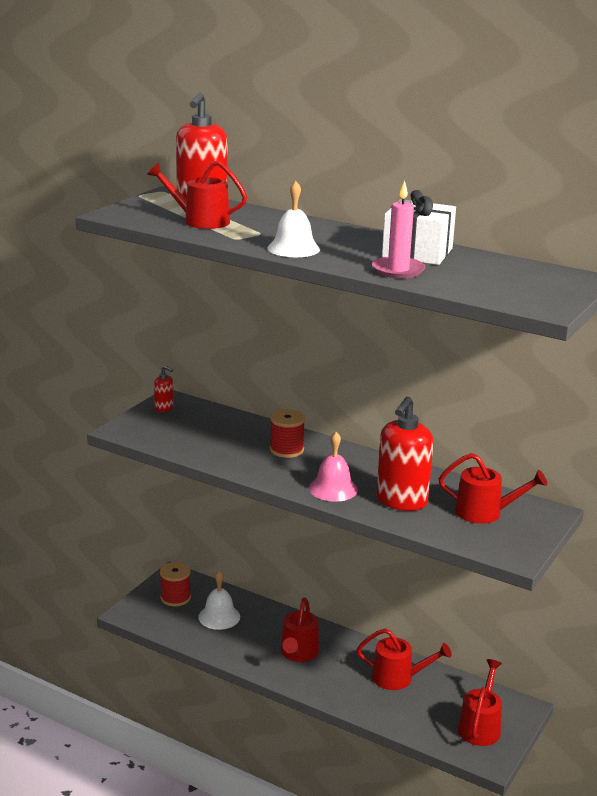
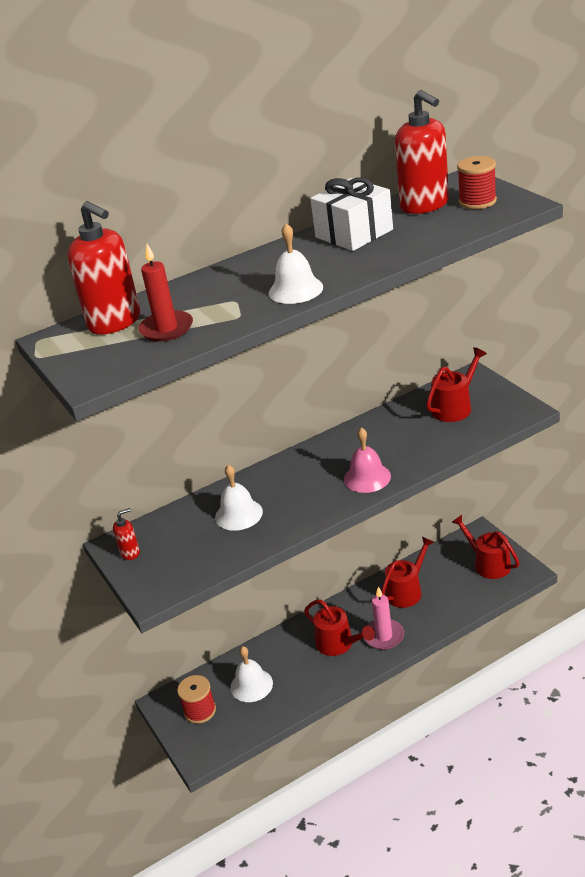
camera: 55 degrees left, 10 degrees up
(201, 221) = (166, 329): red watering can -> red candle
(240, 440) = (238, 514): none -> white bell
(286, 450) = (278, 488): red spool -> red spool (477, 201)
(398, 270) = (393, 249): pink candle -> pink candle (384, 636)
(401, 501) = (411, 445): red soap dispenser -> red soap dispenser (425, 205)

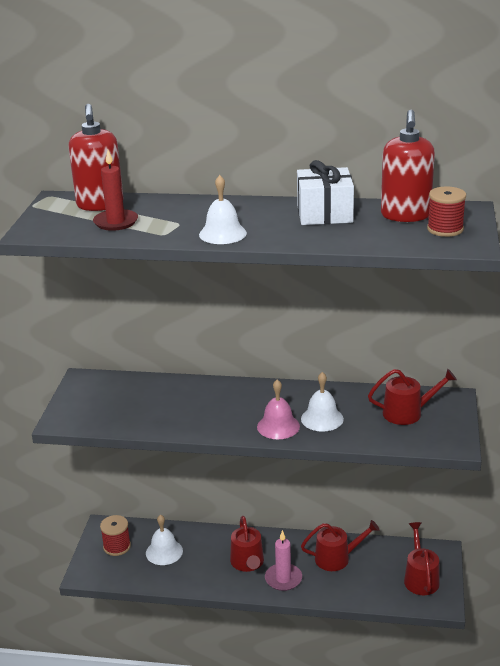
camera: 35 degrees right, 5 degrees down
(130, 553) = (82, 389): red soap dispenser -> none
(238, 514) = (170, 402): white bell -> white bell (322, 418)

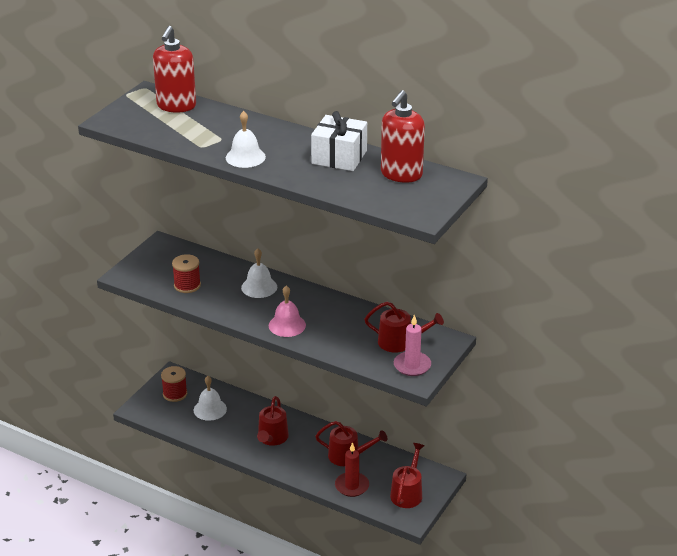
camera: 20 degrees right, 5 degrees up
(116, 222) = (175, 126): red candle -> red candle (352, 486)
(283, 579) = (293, 459): pink candle -> pink candle (412, 366)
(322, 418) = (326, 328): white bell -> white bell (259, 287)
(445, 229) = (419, 195): red spool -> red spool (187, 285)

